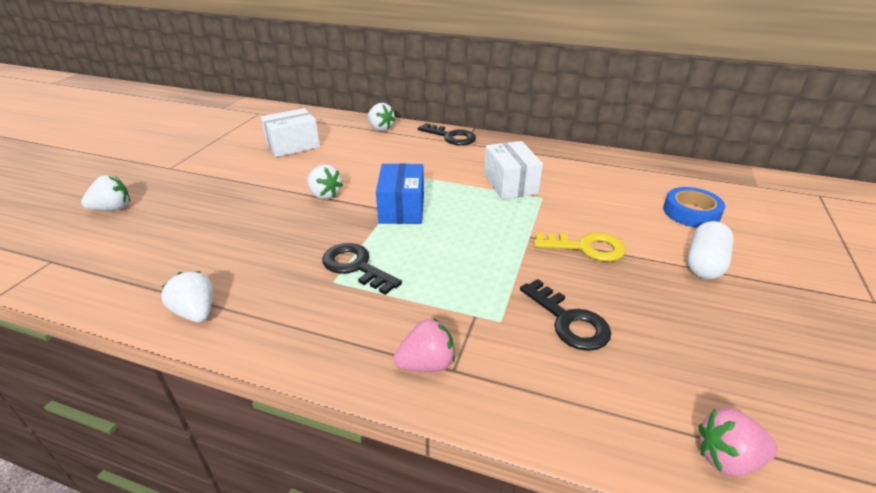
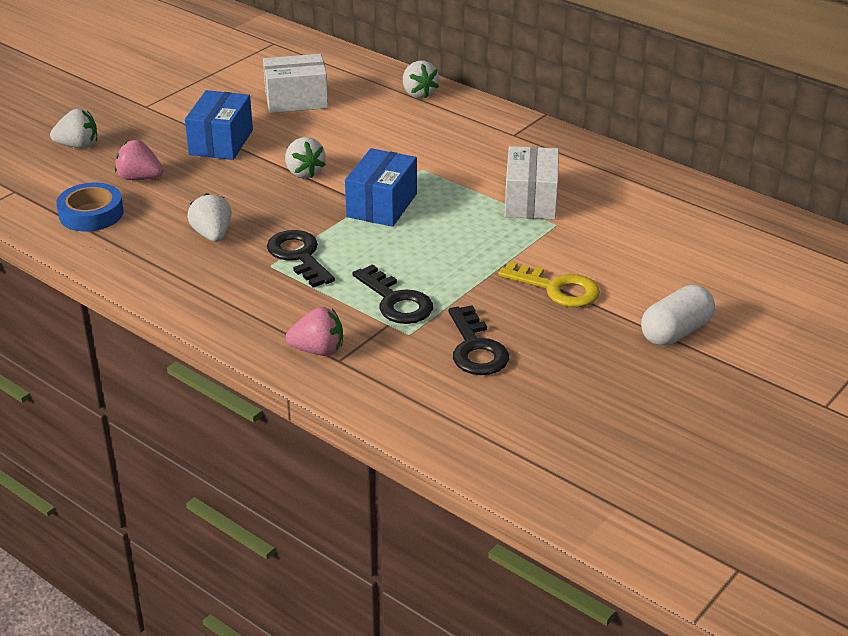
camera: 20 degrees right, 0 degrees up
(196, 312) = (135, 265): white strawberry -> white strawberry (212, 235)
(244, 184) = (221, 142): none -> blue box
(451, 137) = (503, 123): black key -> black key (396, 301)
(691, 212) = (724, 278): blue tape -> blue tape (91, 214)
(727, 458) = (522, 469): pink strawberry -> pink strawberry (140, 178)

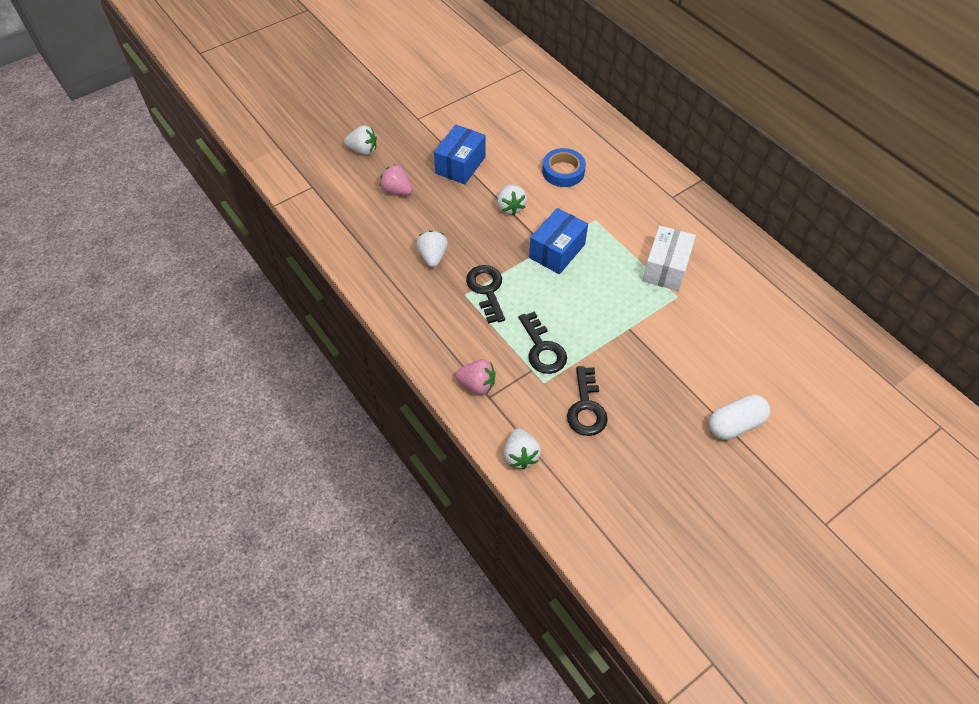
camera: 15 degrees right, 20 degrees up
(91, 214) = (357, 219): blue tape -> blue tape (563, 171)
(296, 100) = (523, 132): white box -> none
(418, 94) = (613, 141): white strawberry -> white strawberry (520, 455)
(557, 288) = (660, 361): yellow key -> none

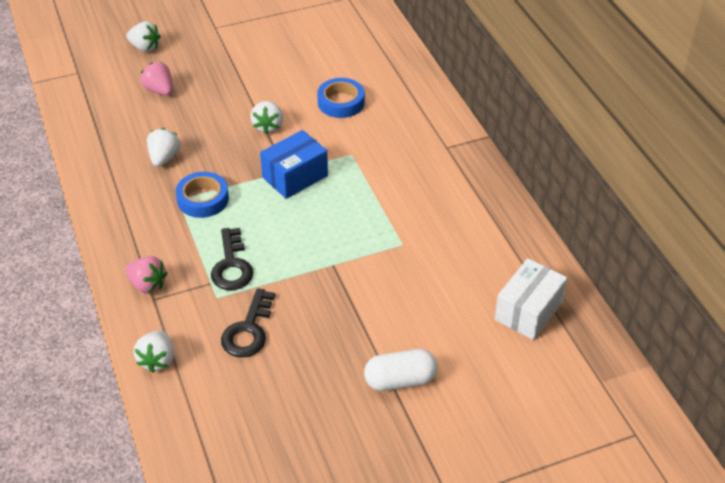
camera: 15 degrees right, 10 degrees down
(460, 165) = (236, 78): blue box -> none
(486, 290) = (203, 199): black key -> blue tape
(665, 268) = (403, 215): white box -> white box (528, 311)

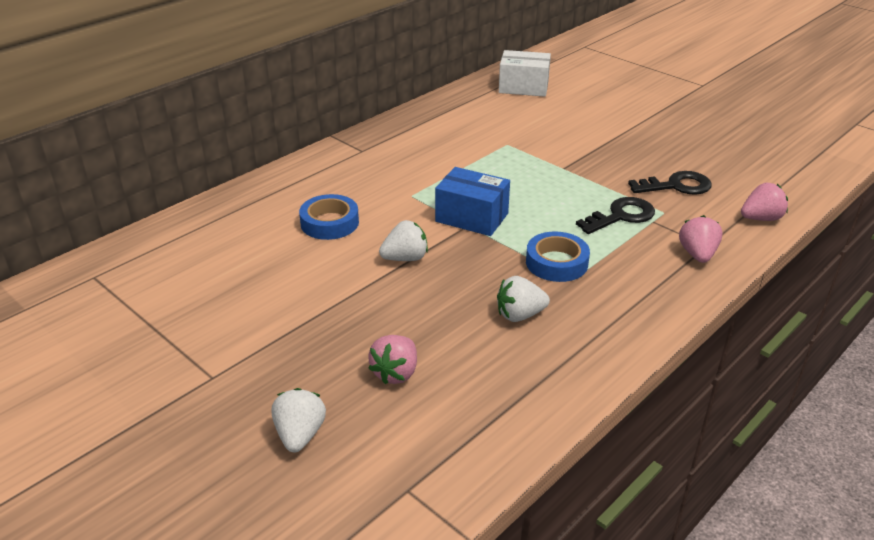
camera: 115 degrees left, 10 degrees down
(157, 360) = (761, 218): white strawberry -> pink strawberry
(400, 380) = (639, 116): white capsule -> none

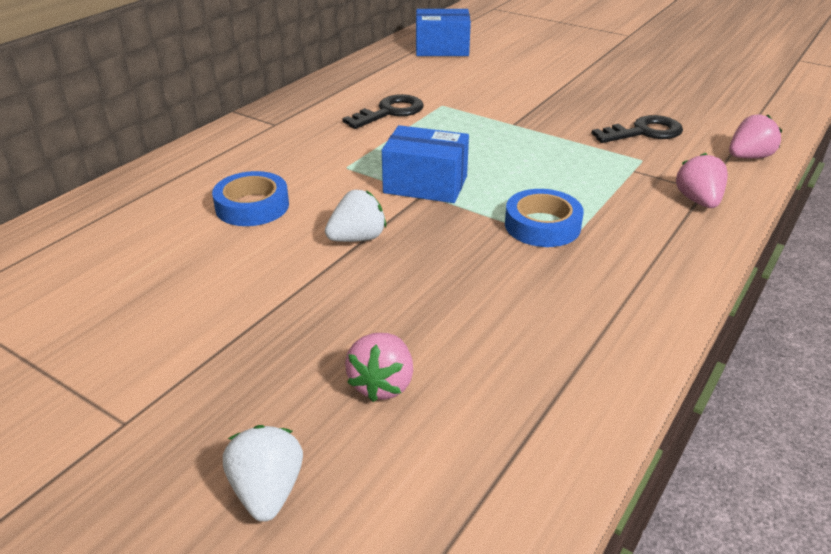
camera: 10 degrees left, 0 degrees up
(520, 315) = (519, 291): white strawberry -> none
(523, 87) = (442, 49): white box -> blue box
(621, 216) = (596, 168): black key -> black key (390, 112)

